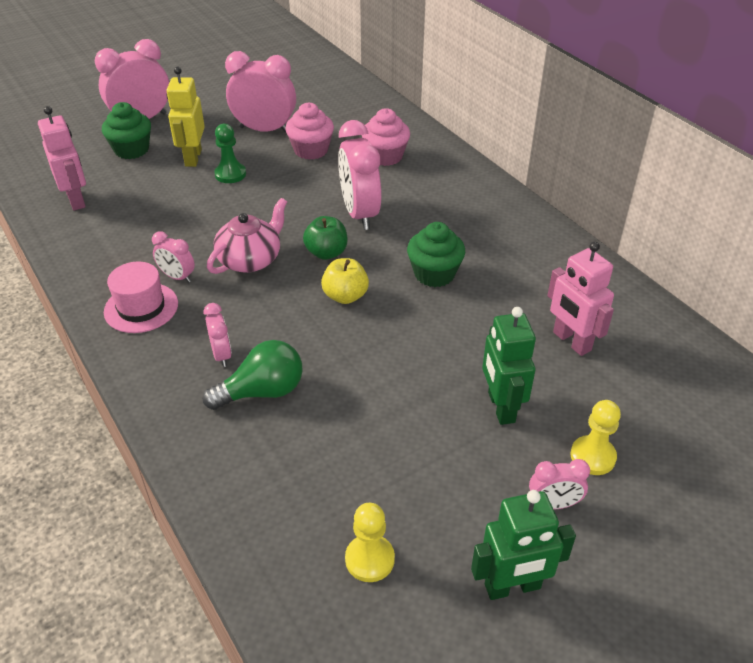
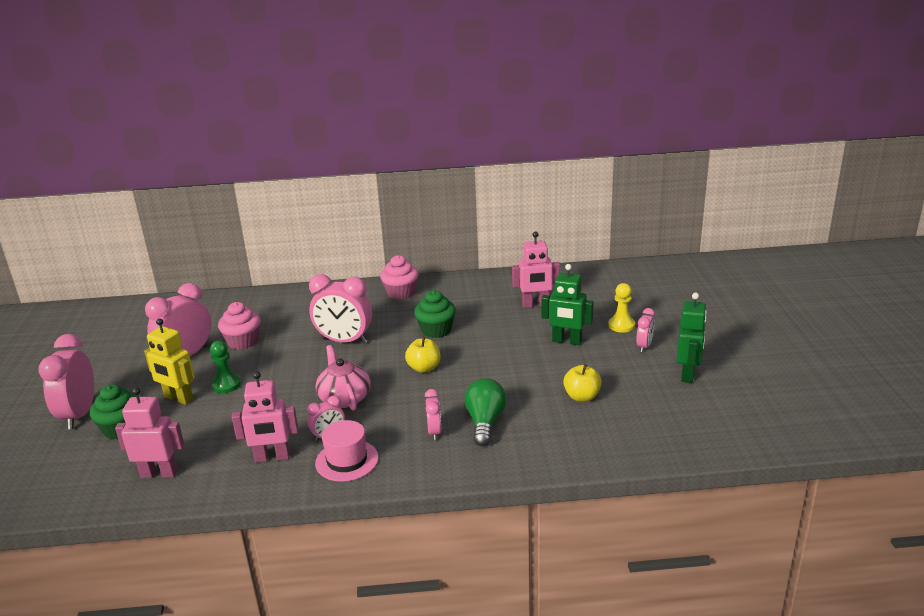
camera: 60 degrees left, 15 degrees down
(126, 255) = (272, 457): none -> pink robot
(222, 355) = (434, 432): pink clock -> pink clock turned 75 degrees clockwise
(326, 253) = (372, 364): green apple -> none
(369, 559) = (645, 414): yellow pawn -> none
(371, 470) = (582, 397): none -> yellow apple
(385, 156) = (291, 314): pink cupcake -> pink cupcake (401, 293)

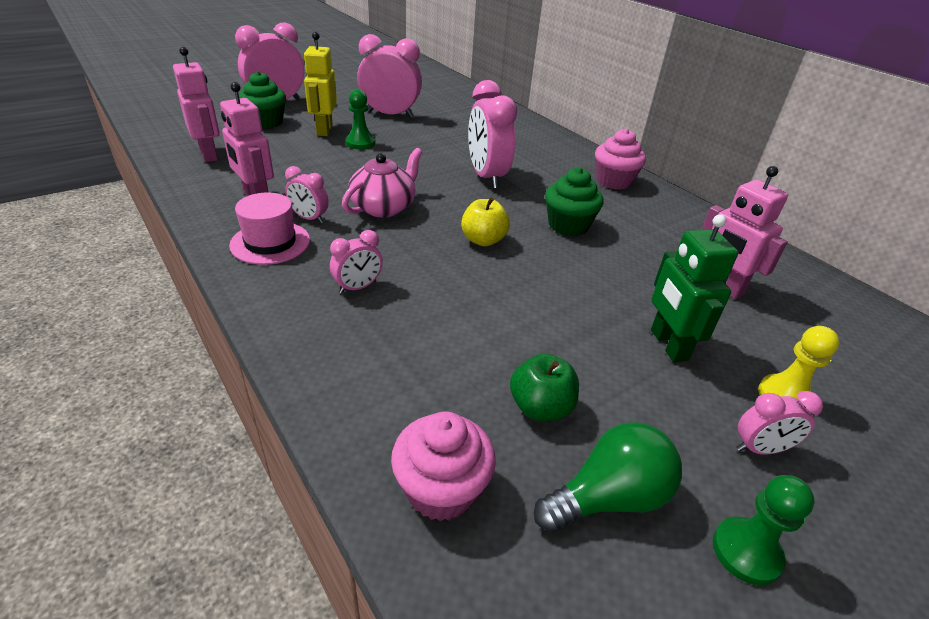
camera: 55 degrees right, 10 degrees up
(243, 342) = (434, 130): pink cupcake -> pink cupcake (441, 489)
(485, 422) = (405, 323): green light bulb -> green light bulb (608, 497)
(582, 397) = (540, 407): yellow apple -> green apple
(688, 374) = (746, 552): green robot -> green pawn

